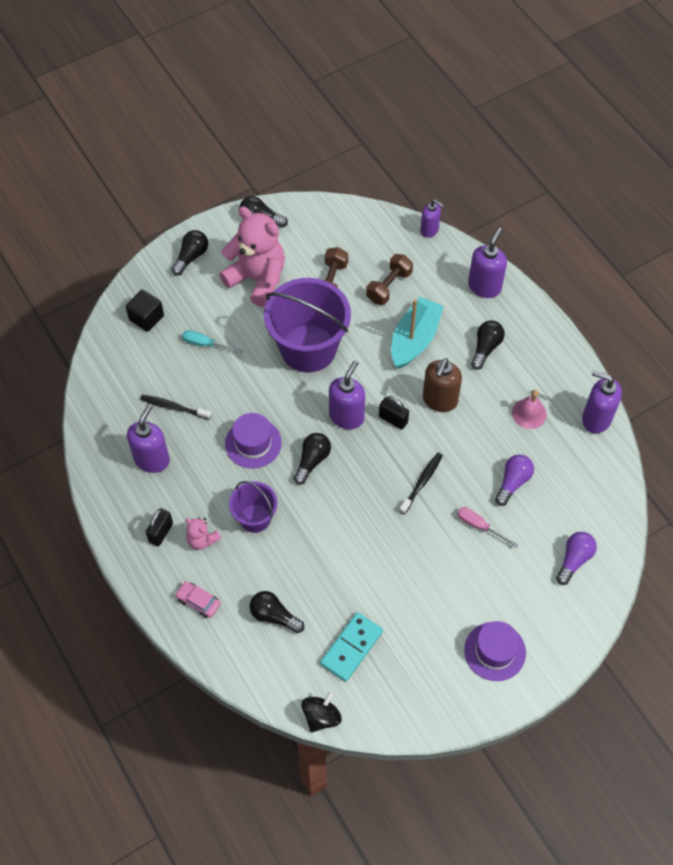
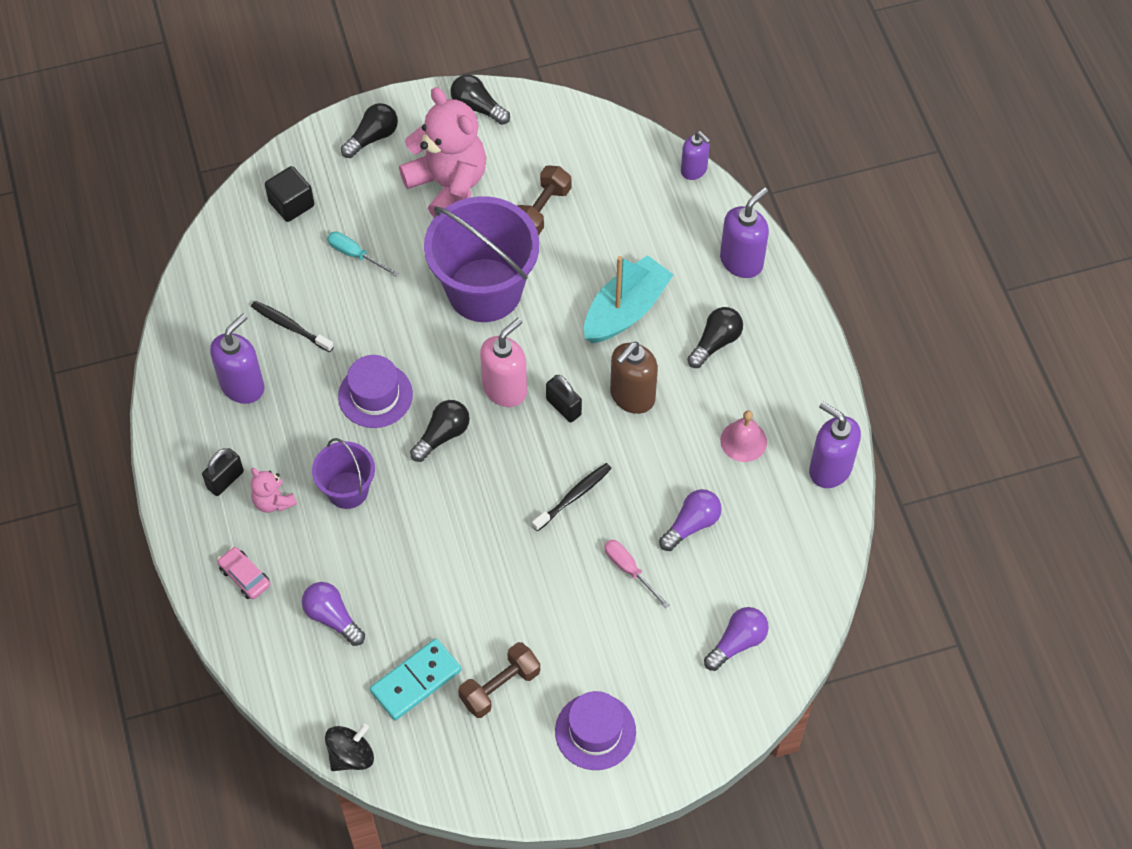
camera: 15 degrees right, 0 degrees up
(274, 616) = (332, 617): black light bulb -> purple light bulb
(346, 416) = (505, 389): purple soap dispenser -> pink soap dispenser
(389, 286) = (615, 233): brown dumbbell -> brown dumbbell (500, 687)

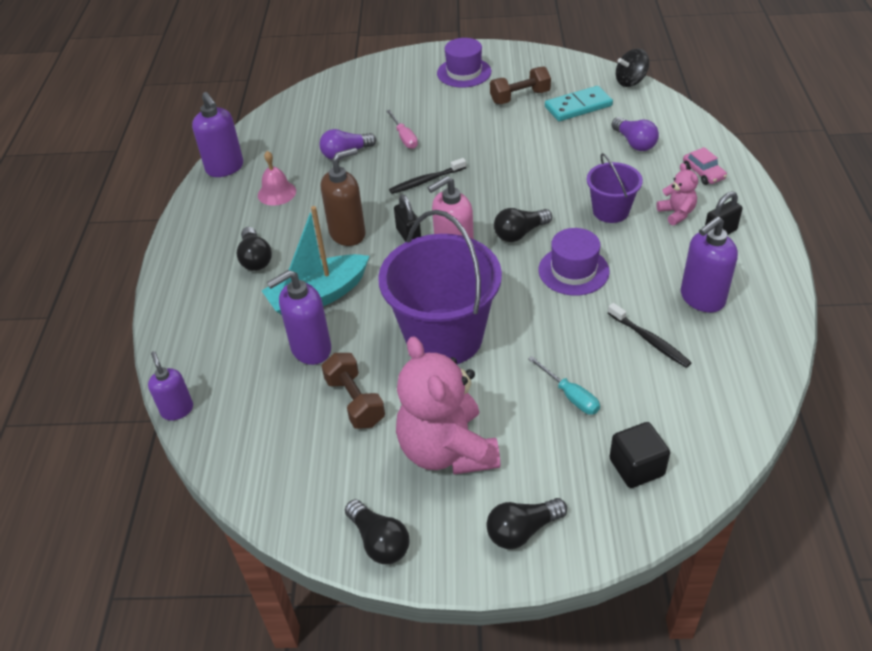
camera: 160 degrees left, 15 degrees down
(542, 210) = (355, 401): brown dumbbell -> brown dumbbell turned 75 degrees counterclockwise
(715, 342) = (255, 258): black light bulb -> black light bulb turned 75 degrees counterclockwise
(737, 642) = (350, 96): purple light bulb -> none
(741, 261) = (190, 316): purple soap dispenser -> purple soap dispenser (310, 349)

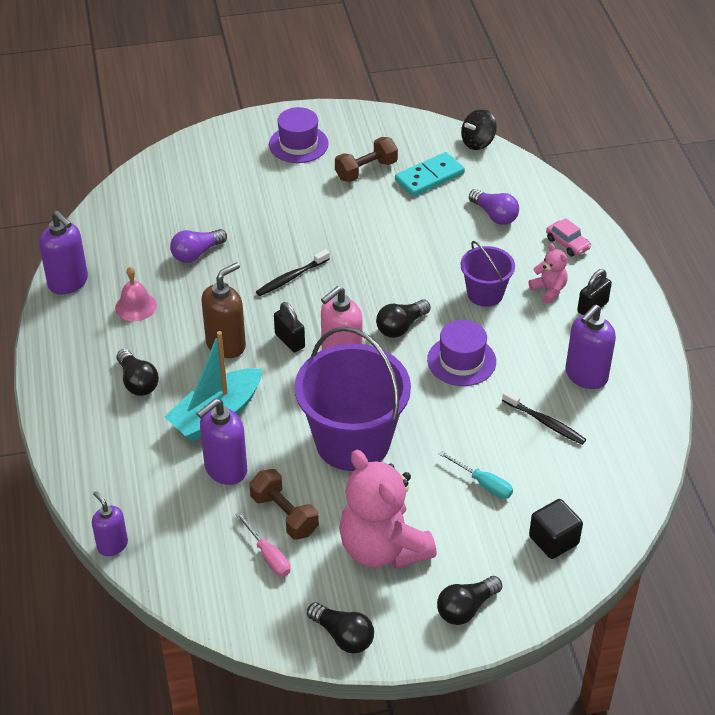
camera: 15 degrees left, 0 degrees up
(404, 137) = (254, 229): pink screwdriver -> pink screwdriver (268, 556)

